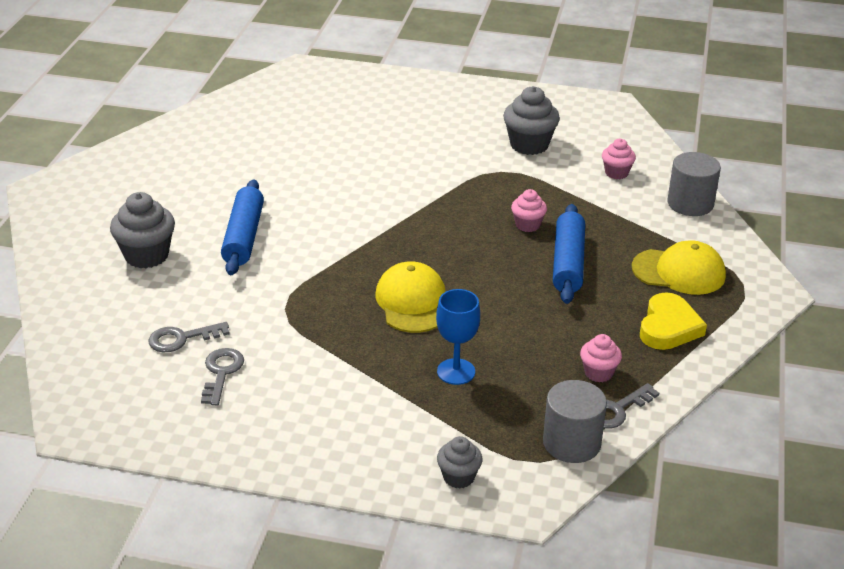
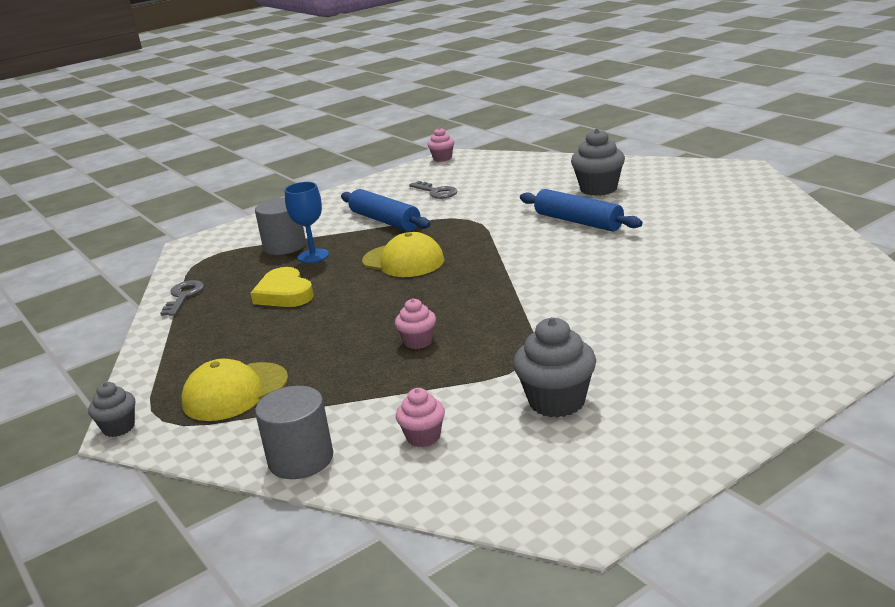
camera: 135 degrees right, 10 degrees down
(182, 338) = (486, 187): grey key -> none
(458, 477) = (241, 233): grey cupcake -> grey cupcake (119, 428)
(568, 263) = (339, 340): blue rolling pin -> blue rolling pin (385, 221)
(571, 443) = (194, 272): grey cylinder -> grey cylinder (284, 246)
(598, 373) = (219, 303): pink cupcake -> pink cupcake (442, 158)
(668, 327) = (198, 352): yellow heart -> yellow heart (284, 294)

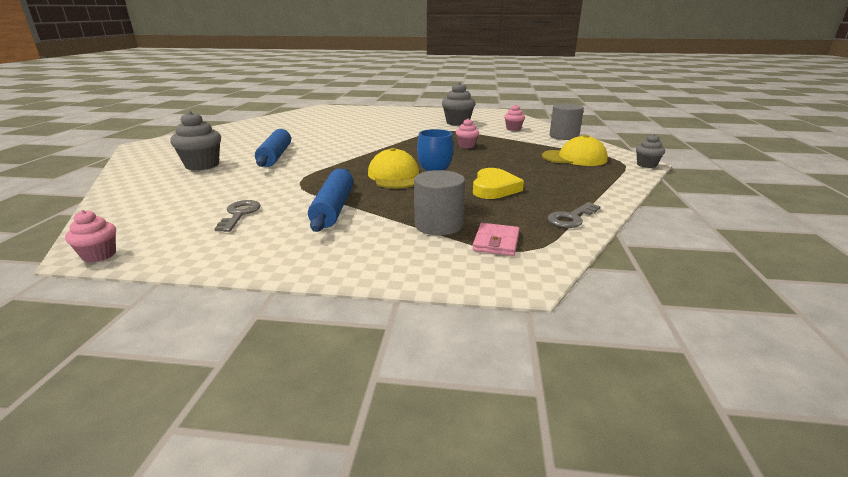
camera: 140 degrees left, 0 degrees up
(227, 255) = (496, 242): none -> pink wallet

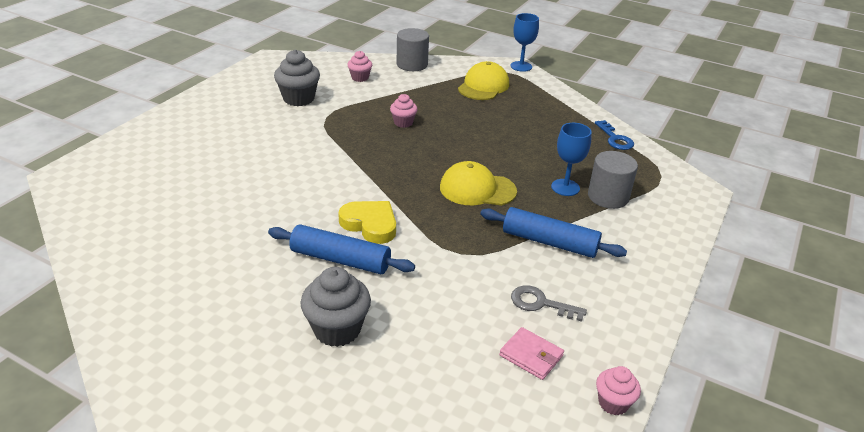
camera: 70 degrees left, 10 degrees up
(494, 188) = (539, 148): yellow heart -> yellow heart (370, 224)
(496, 242) = (646, 181): pink wallet -> pink wallet (531, 355)
(571, 218) = (615, 139): grey key -> blue key
(646, 165) = (521, 66): grey cupcake -> blue goblet

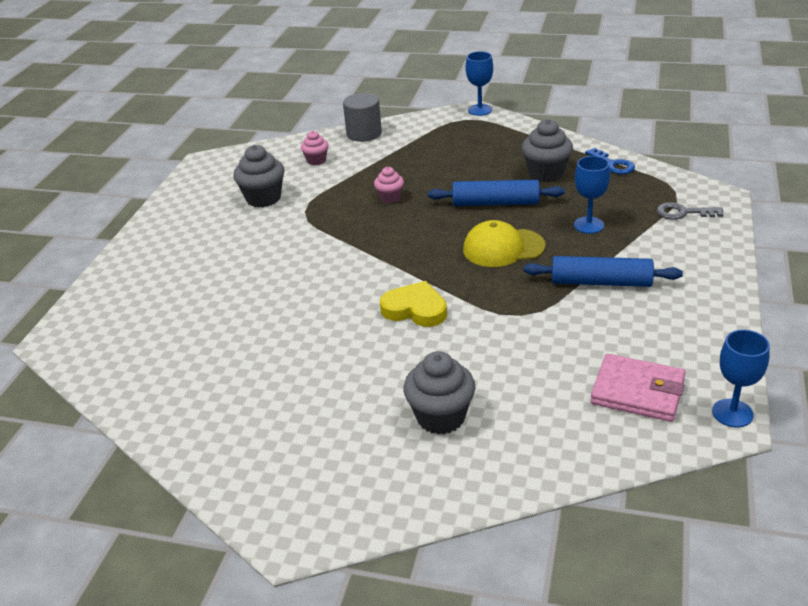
camera: 10 degrees left, 0 degrees up
(340, 259) = (405, 351): blue rolling pin -> blue rolling pin (495, 203)
(483, 86) = (452, 140): yellow cap -> none
(531, 355) = (637, 391): pink wallet -> pink wallet, size x1.59
(541, 303) = (622, 342): grey key -> grey key (683, 213)
(550, 133) = (546, 173): none -> grey cupcake
(608, 197) = (634, 224): grey cylinder -> none
(613, 403) = (732, 413): pink cupcake -> blue goblet

